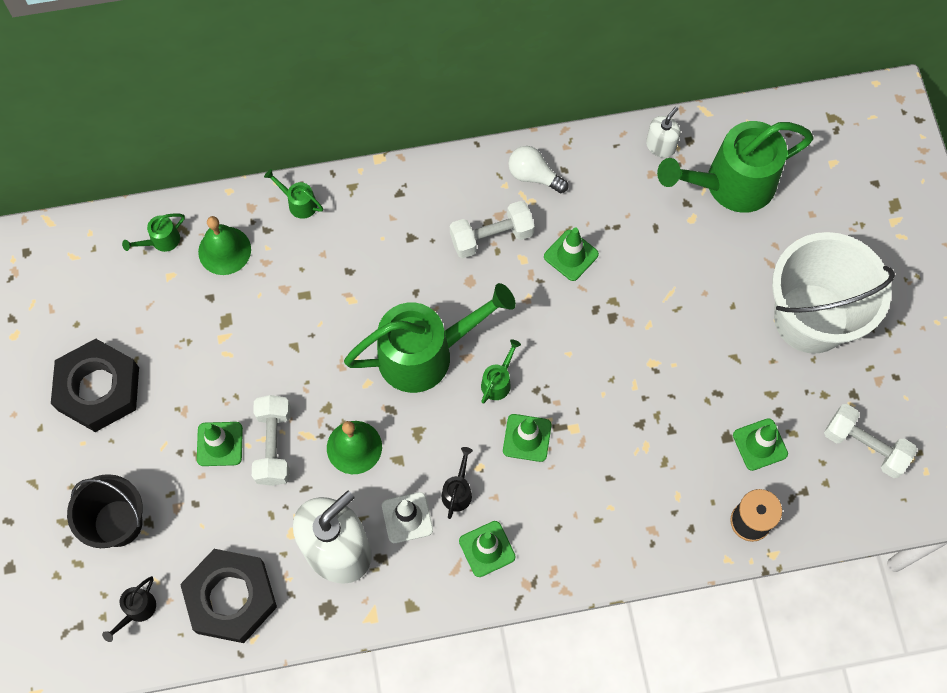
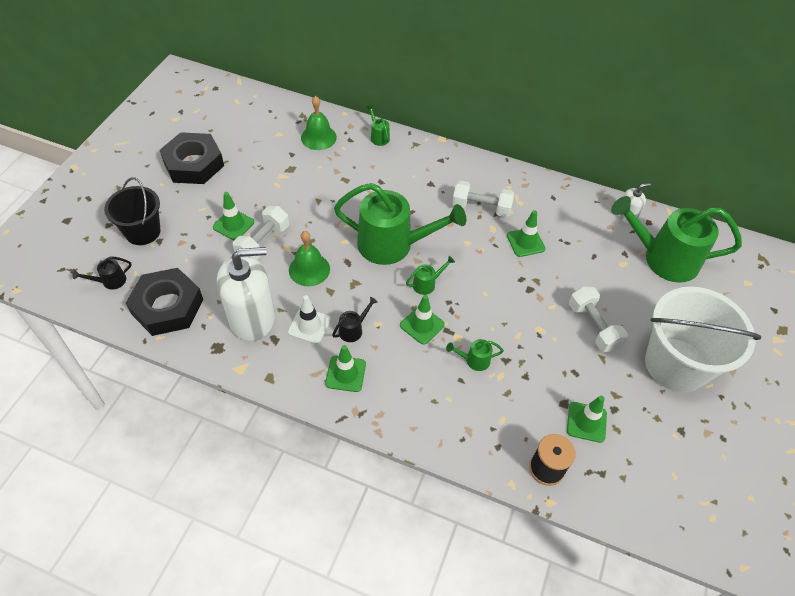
camera: 30 degrees right, 15 degrees down
(161, 241) = (288, 117): green watering can -> green watering can (473, 360)
(534, 176) = (531, 191): white light bulb -> none
(864, 446) = (670, 470): white dumbbell -> white dumbbell (593, 326)

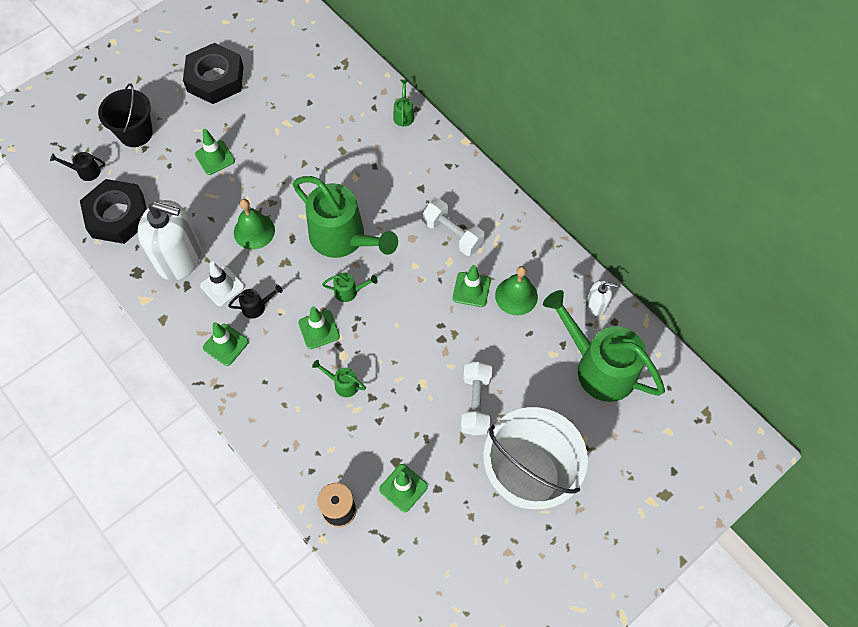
camera: 30 degrees right, 10 degrees up
(263, 242) = (230, 187): white dumbbell -> none
(318, 137) = (345, 93): green bell -> green bell (516, 296)

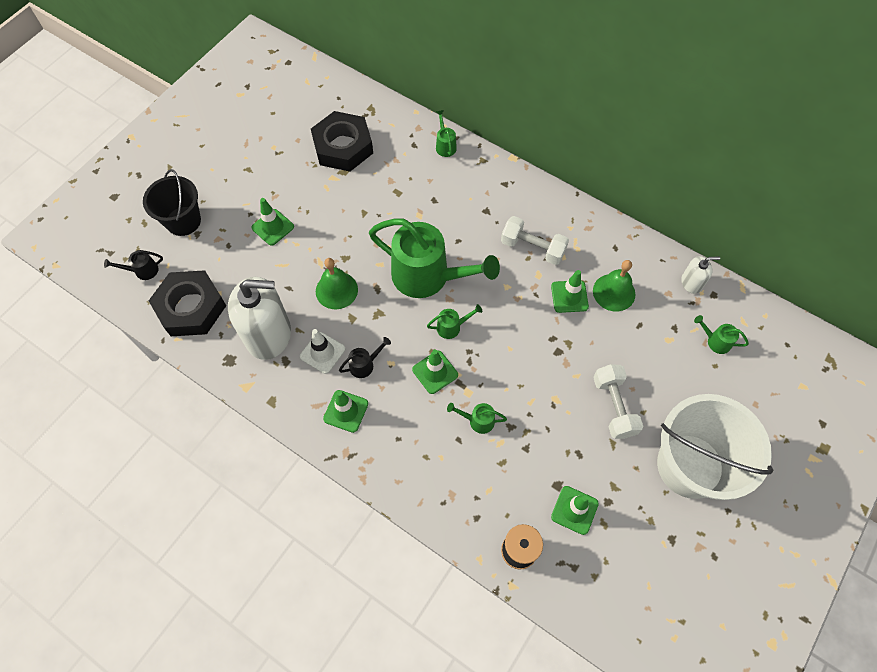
camera: 15 degrees left, 0 degrees up
(215, 79) = (248, 151): black nut -> black nut (343, 147)
(598, 367) = (715, 341): green watering can -> green watering can, size x0.40

